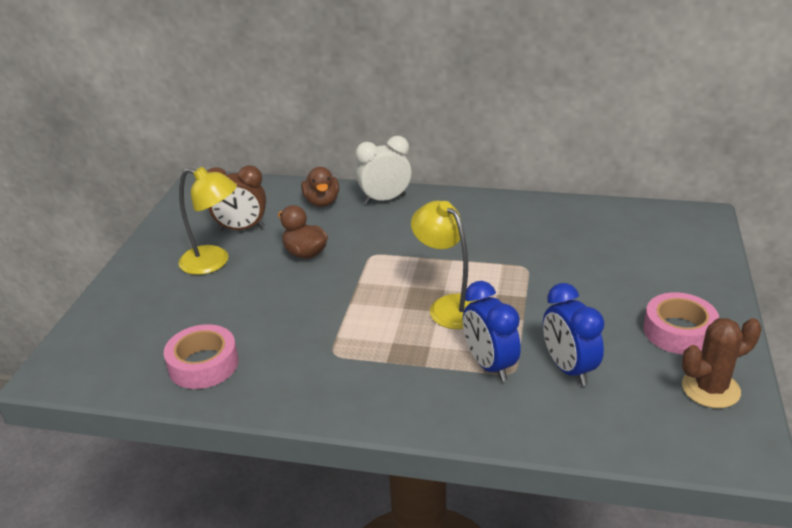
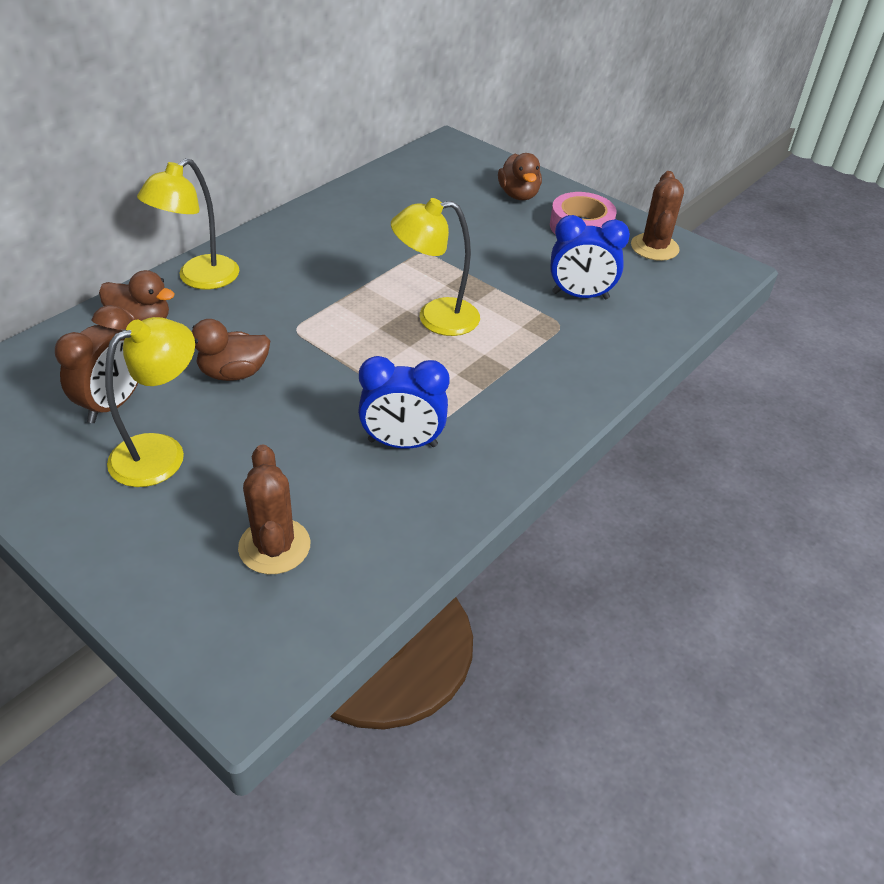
camera: 65 degrees left, 10 degrees up
(163, 336) = (274, 546): none -> brown cactus
(203, 364) = (365, 525): pink tape -> none
(385, 199) = (199, 279): white clock -> yellow lamp
(489, 365) = (541, 332): blue clock -> blue clock (402, 443)
(678, 279) = (518, 195): none -> brown duck

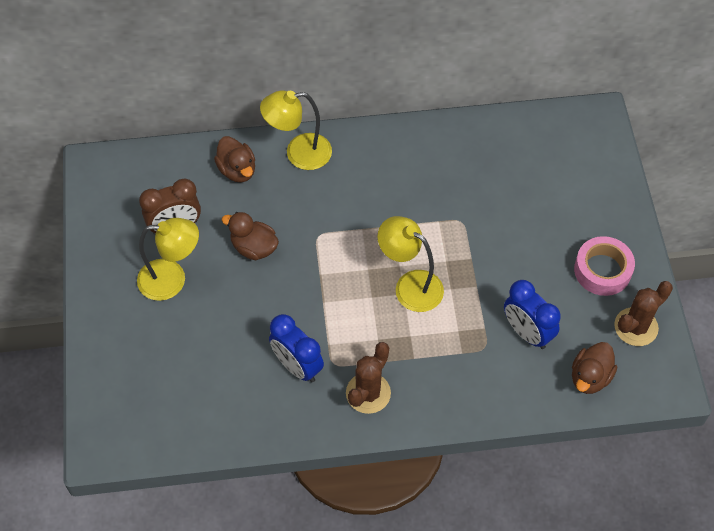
camera: 45 degrees right, 15 degrees up
(274, 546) = (175, 382): brown cactus -> brown cactus (368, 393)
(518, 195) = (591, 207): brown duck -> brown duck (590, 377)

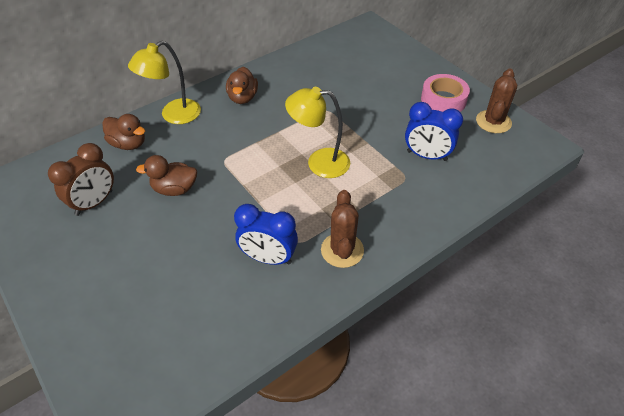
camera: 30 degrees left, 10 degrees down
(172, 279) = (112, 242): yellow lamp -> none
(590, 377) = (492, 164): brown duck -> brown duck (243, 98)

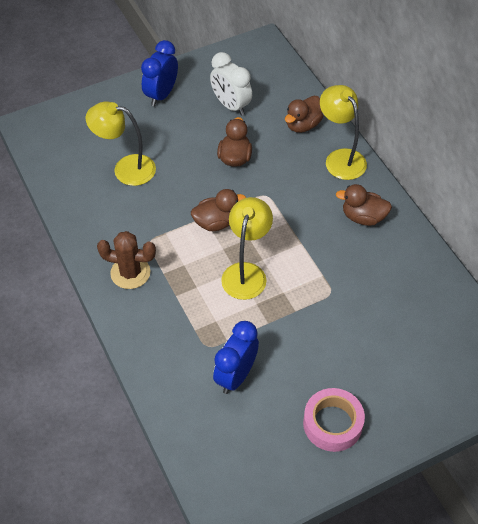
camera: 100 degrees right, 5 degrees up
(94, 203) = (231, 105): brown clock -> white clock
(194, 285) = (126, 169): none -> yellow lamp
(263, 191) = (216, 222): none -> brown duck
(268, 258) = (138, 218): blue clock -> blue clock (161, 95)
(493, 122) = (281, 469): brown cactus -> none

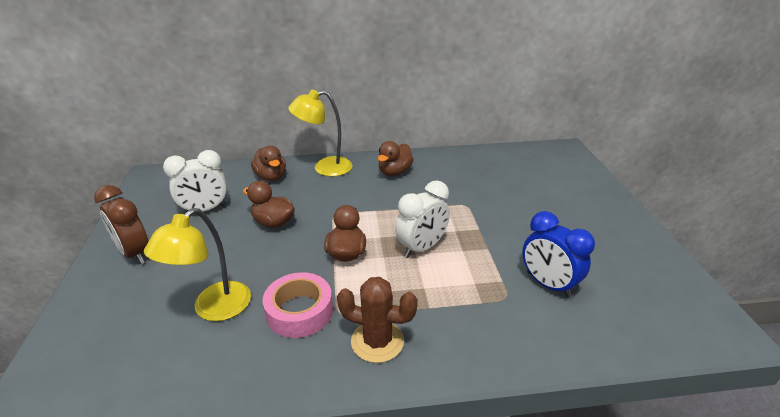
camera: 70 degrees left, 20 degrees down
(130, 273) = (377, 341): brown cactus -> brown cactus turned 75 degrees clockwise
(161, 95) = (134, 253): blue clock -> brown clock
(246, 272) = (421, 248): yellow lamp -> white clock
(332, 423) = (608, 236): pink tape -> pink tape (299, 311)

